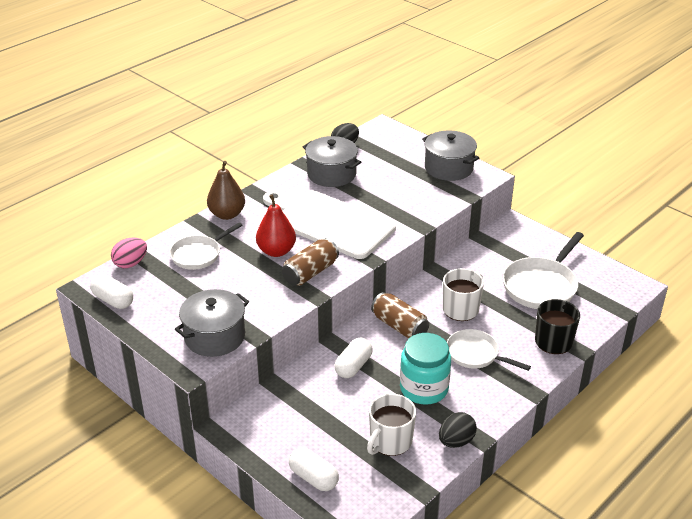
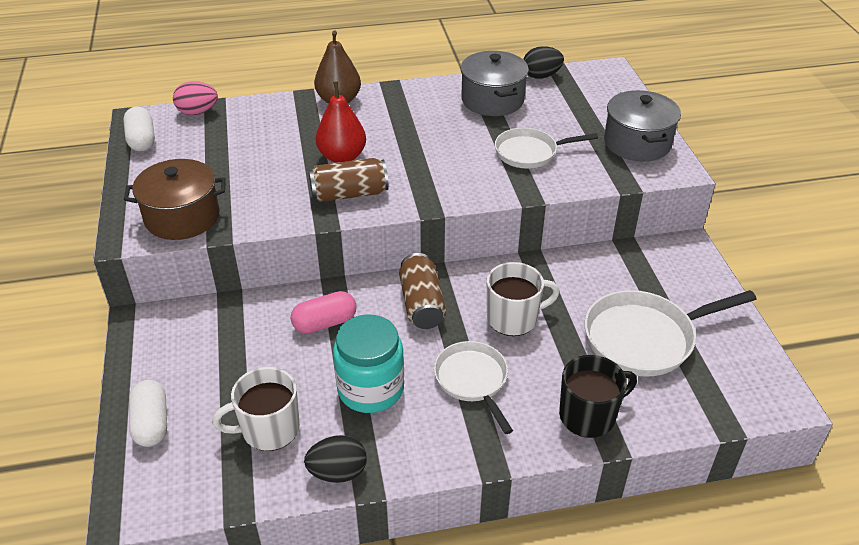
camera: 35 degrees right, 5 degrees up
(198, 254) = (266, 129): white pan -> white pan (530, 153)
(214, 337) = (182, 217): grey pot -> brown pot
(330, 223) = (431, 150): white cutting board -> none
(353, 366) = (325, 323): white capsule -> pink capsule

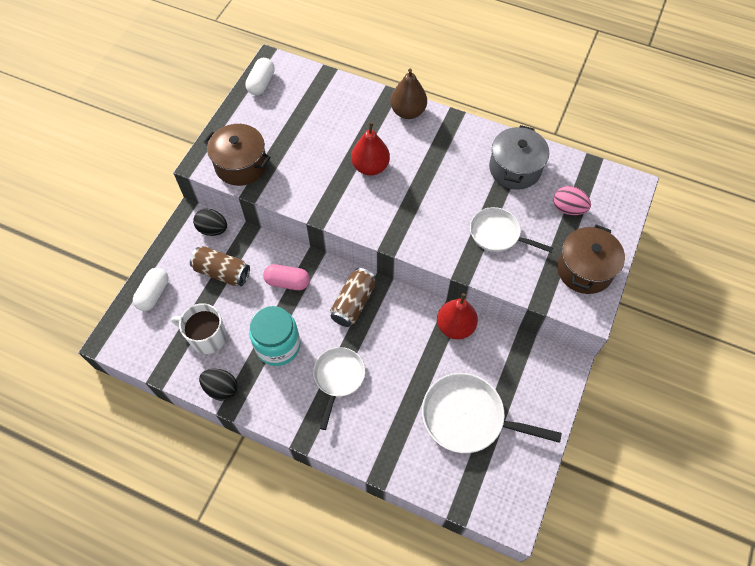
camera: 35 degrees right, 20 degrees up
(197, 112) = (311, 75): pink egg -> pink egg (568, 208)
(349, 194) = (350, 202): brown can -> brown can (222, 272)
(513, 318) = (399, 349): white mug -> none
(541, 76) = (572, 163): black egg -> black egg (213, 229)
(550, 269) = (455, 326): none -> red pear
(588, 415) = (384, 447): black mug -> none
(637, 143) = (584, 269): grey pot -> brown pot

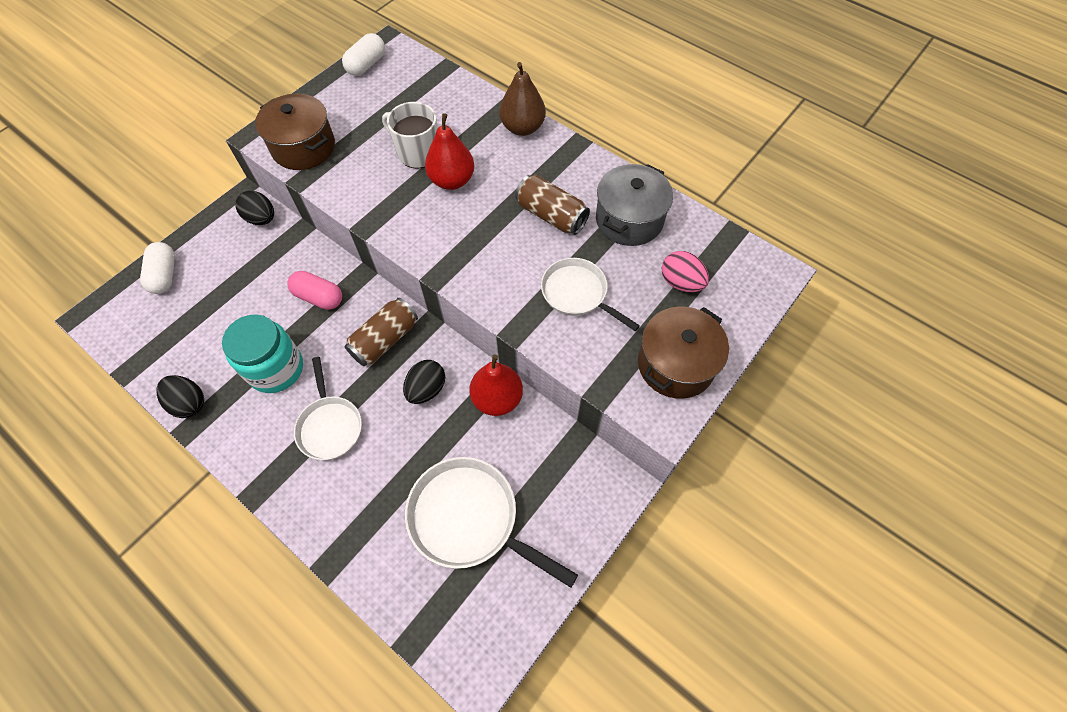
camera: 15 degrees right, 0 degrees up
(154, 294) = (165, 275): white capsule -> white capsule turned 45 degrees counterclockwise
(207, 337) = (200, 338): white mug -> white mug (417, 153)
(222, 272) = (250, 268): brown can -> brown can (551, 215)
(338, 378) = (330, 426): white pan -> white pan turned 135 degrees clockwise
(400, 332) = (426, 389): none -> black egg

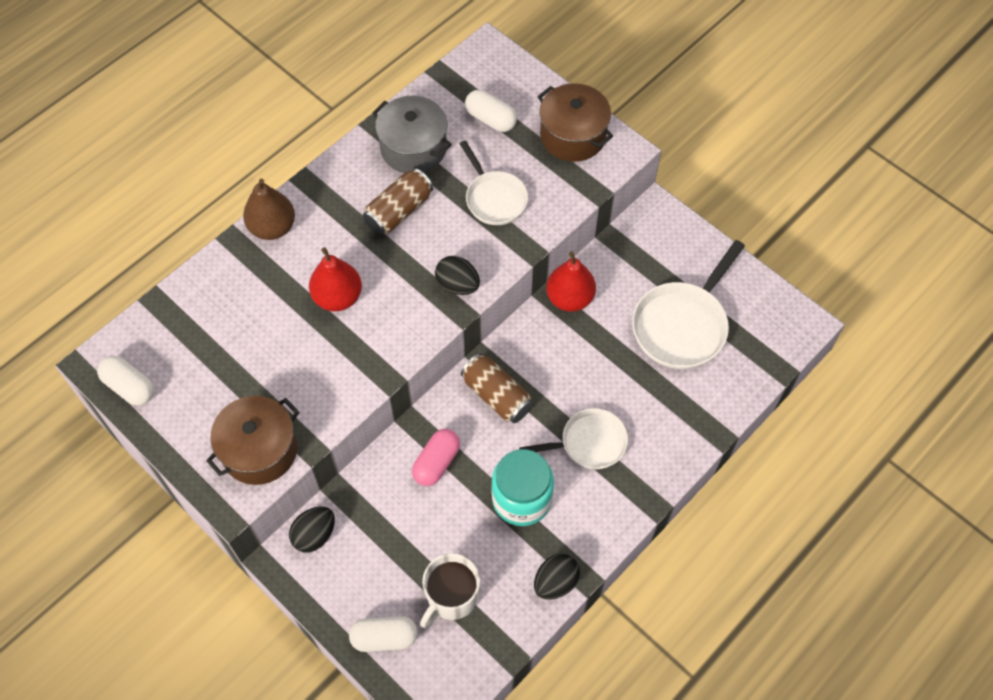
camera: 85 degrees left, 0 degrees up
(417, 153) = (291, 330): white mug -> white mug (451, 597)
(426, 389) = (555, 358): black egg -> black egg (457, 285)
(577, 294) = (494, 198): white pan -> white pan turned 75 degrees counterclockwise
(681, 282) = (490, 119): pink egg -> white capsule

